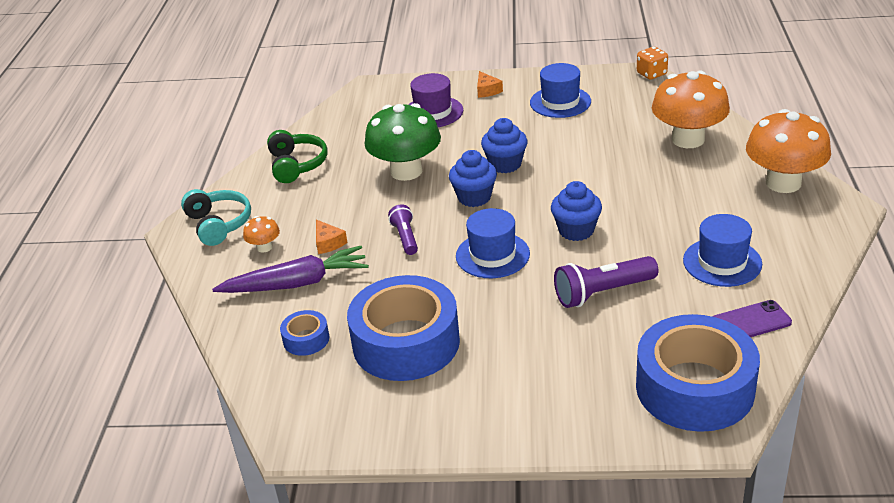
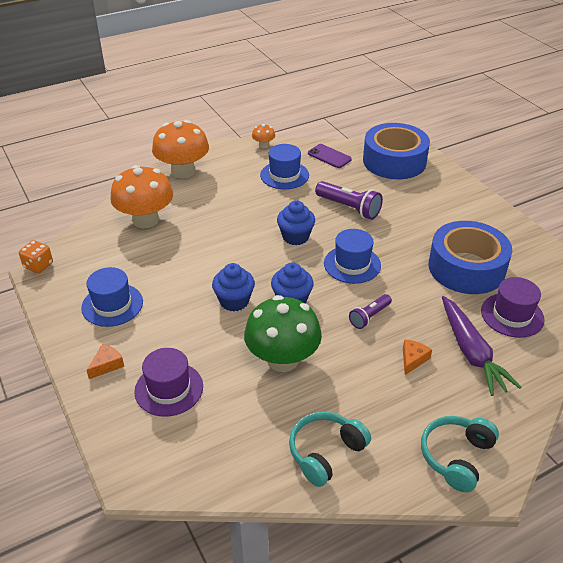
camera: 125 degrees left, 5 degrees up
(264, 247) = (453, 399): orange mushroom -> orange mushroom (263, 145)
(296, 283) = (471, 352): purple carrot -> purple carrot turned 150 degrees counterclockwise
(297, 165) = (325, 452): green headphones -> turquoise headphones
(306, 339) = (512, 315): blue tape -> purple hat

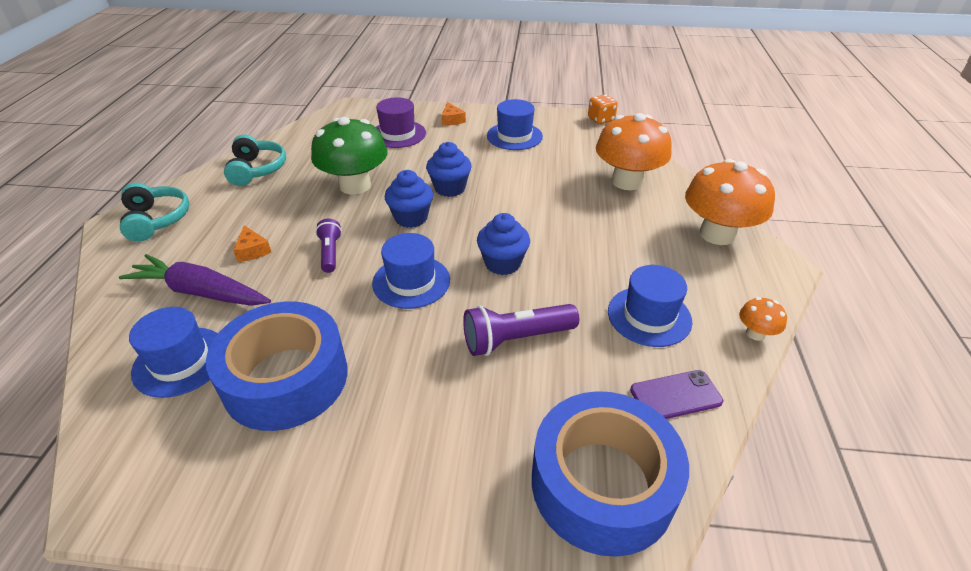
camera: 125 degrees right, 0 degrees up
(512, 315) = (180, 361): purple hat -> blue hat

